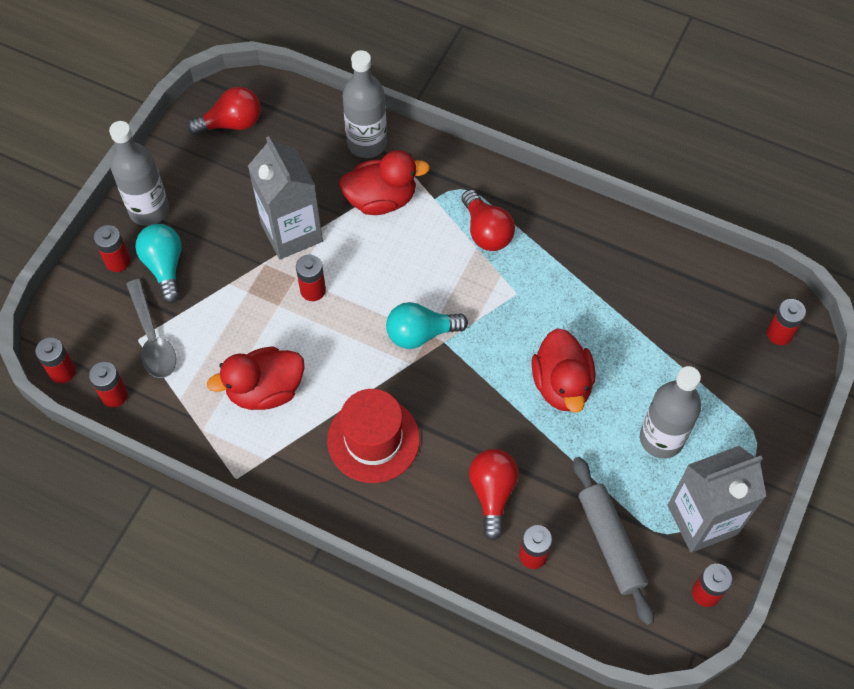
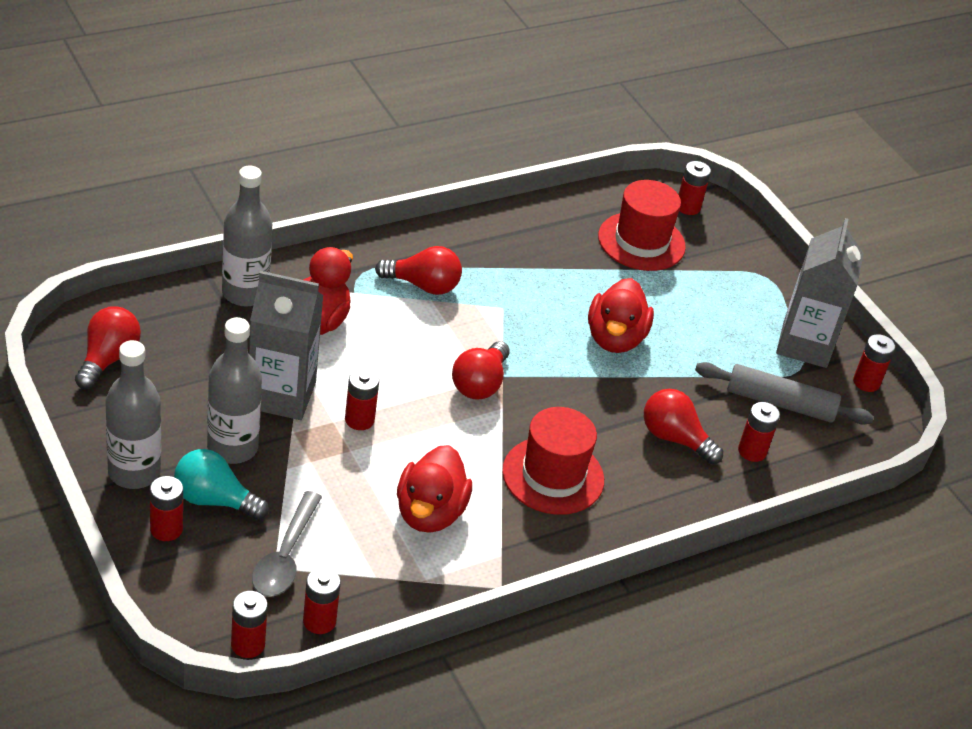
camera: 60 degrees left, 20 degrees down
(152, 338) = (285, 556): grey spoon -> grey spoon turned 90 degrees clockwise
(420, 334) = (480, 384): turquoise light bulb -> red light bulb
(561, 385) = (615, 338): red duck -> red duck turned 75 degrees clockwise
(661, 439) = (716, 320): grey bottle -> grey bottle (232, 448)
(696, 330) = (641, 241): none -> red hat

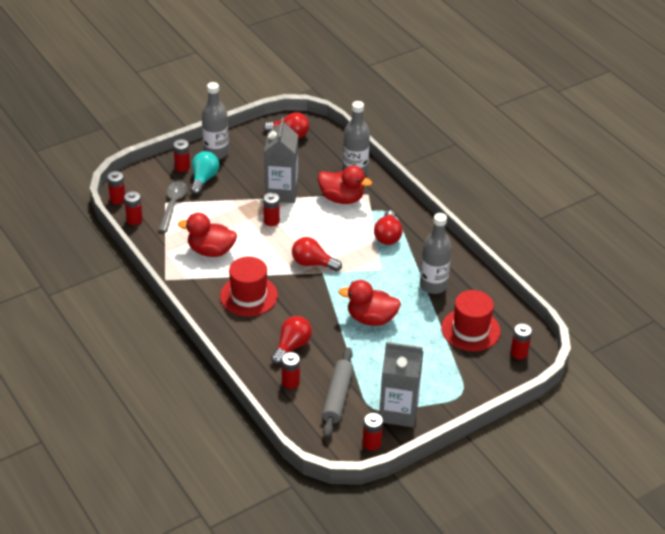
camera: 90 degrees right, 0 degrees up
(232, 448) = (240, 181): grey bottle -> grey bottle (433, 285)
(285, 556) = (173, 205): grey spoon -> grey spoon turned 90 degrees clockwise

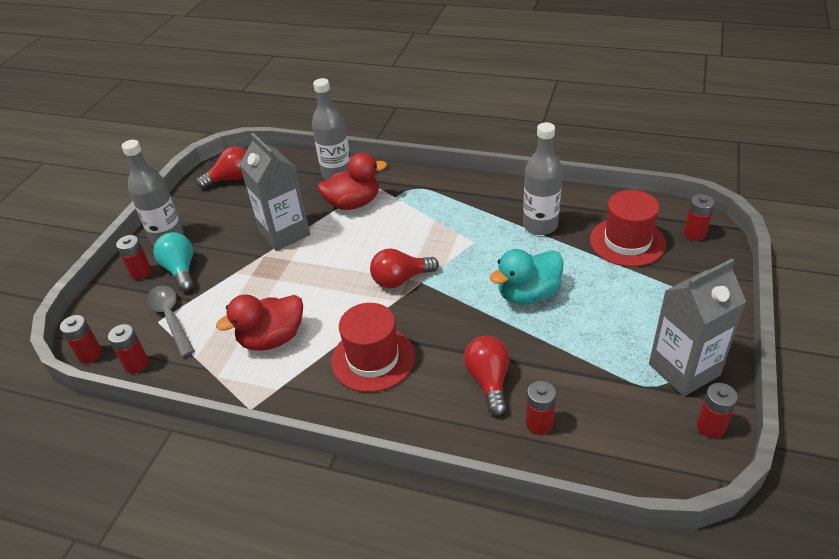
camera: 35 degrees left, 0 degrees up
(271, 221) = (306, 266): red battery -> none
(337, 397) = (607, 401): grey rolling pin -> none
(371, 319) = (528, 294): red duck -> turquoise duck
(387, 236) = (440, 209): red light bulb -> none

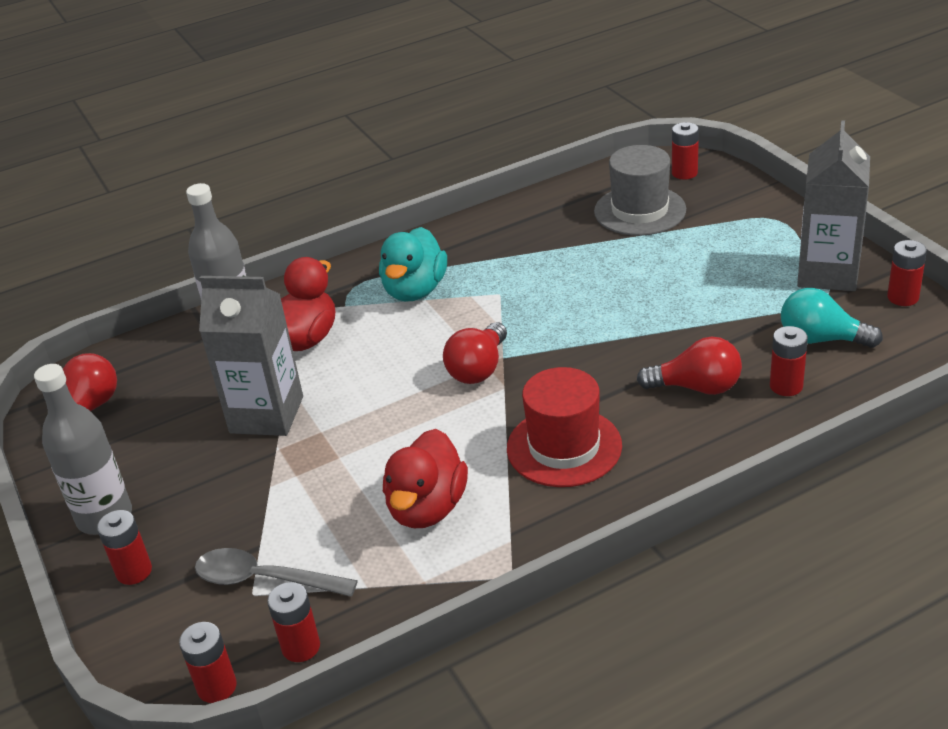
camera: 45 degrees left, 5 degrees down
(180, 270) = (189, 532): turquoise light bulb -> turquoise light bulb (821, 339)
(488, 381) = (697, 387): red light bulb -> red light bulb turned 150 degrees clockwise
(528, 294) = (621, 302): turquoise duck -> turquoise duck (415, 290)
(540, 225) = (541, 243): grey bottle -> none
(627, 242) = (640, 210): red hat -> grey hat

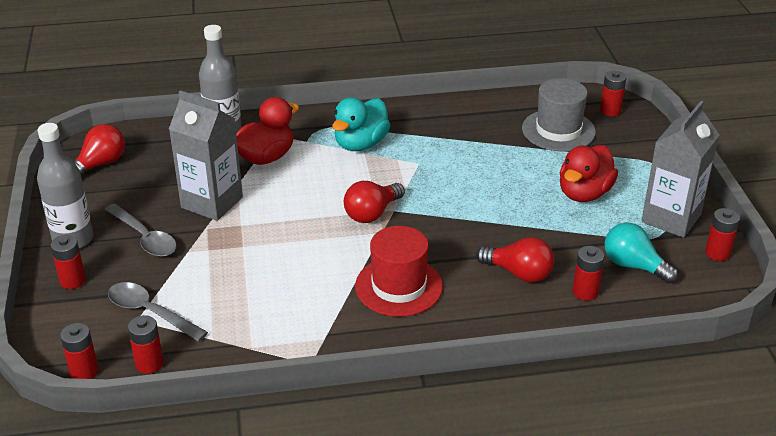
camera: 15 degrees right, 0 degrees up
(202, 485) = (144, 238): none -> grey spoon
(427, 508) = (281, 299): red duck -> red duck (584, 193)

